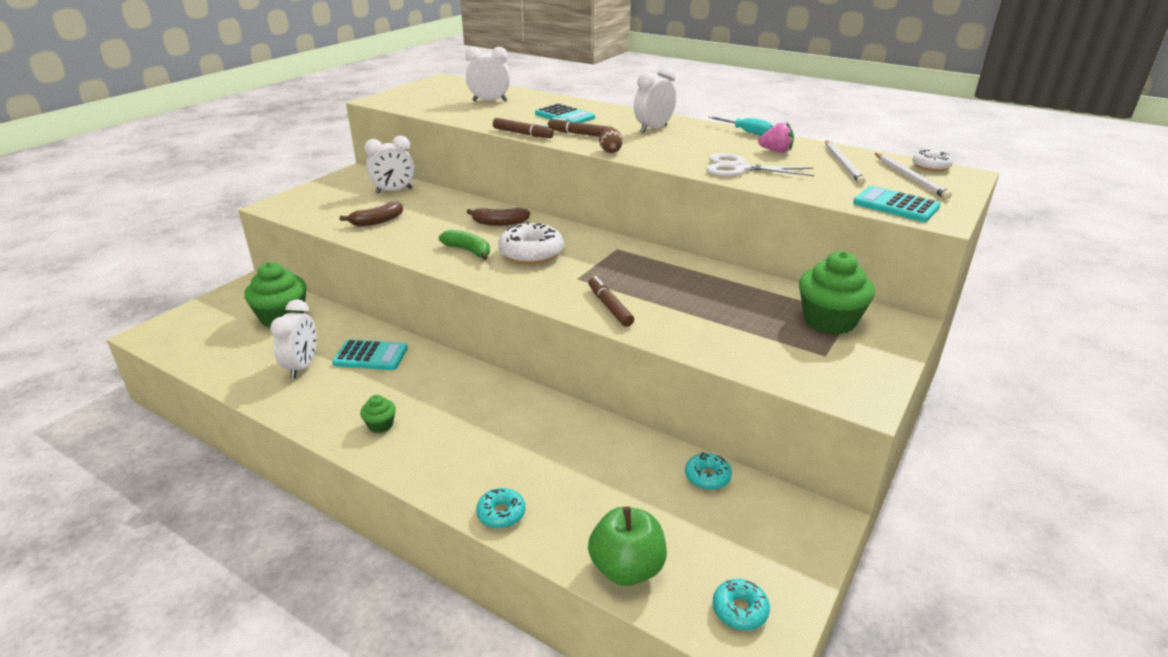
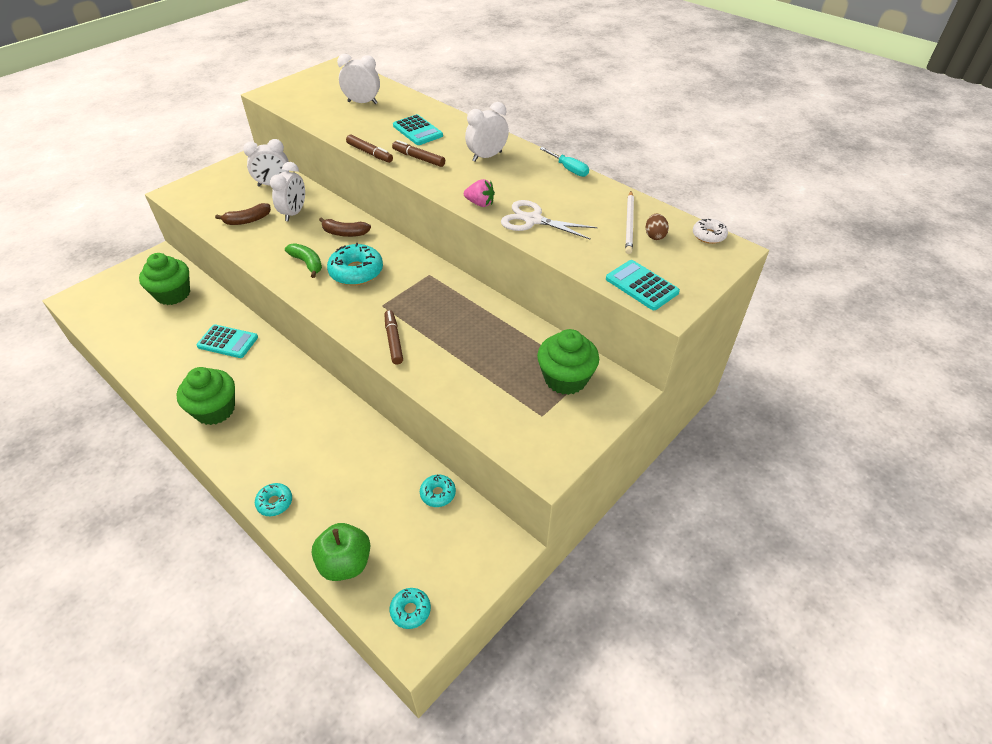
camera: 10 degrees right, 15 degrees up
(302, 367) = (174, 346): white clock -> white clock (294, 213)
(380, 425) = (215, 410): green cupcake -> green cupcake, size x2.07
(531, 253) = (356, 272): white donut -> turquoise donut
(610, 151) = (433, 185): brown egg -> brown egg (654, 236)
(776, 151) = (579, 199): pink strawberry -> pink strawberry (480, 203)
(910, 178) = (679, 249): white pencil -> none

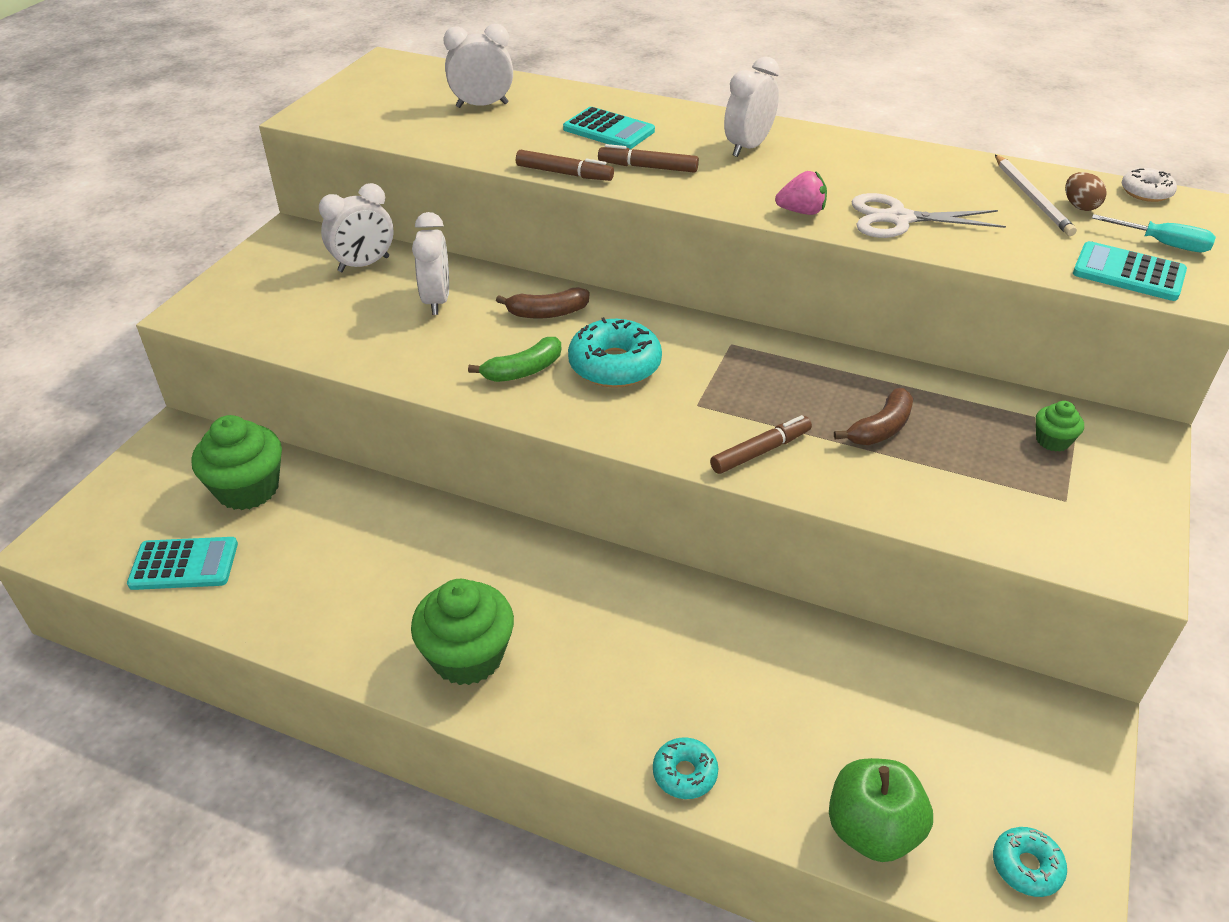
camera: 20 degrees left, 5 degrees down
(228, 342) = (407, 541): turquoise calculator -> turquoise calculator (184, 564)
(247, 220) = (364, 327): brown banana -> brown banana (880, 428)
(307, 263) = (523, 370): green banana -> green banana turned 120 degrees clockwise
(393, 340) = (760, 451): brown marker -> brown marker turned 90 degrees clockwise
(438, 494) = (928, 676): turquoise donut -> none
(565, 379) = (1052, 441): green cupcake -> green cupcake, size x0.48
(568, 169) = (879, 143): turquoise screwdriver -> turquoise screwdriver (1162, 244)

